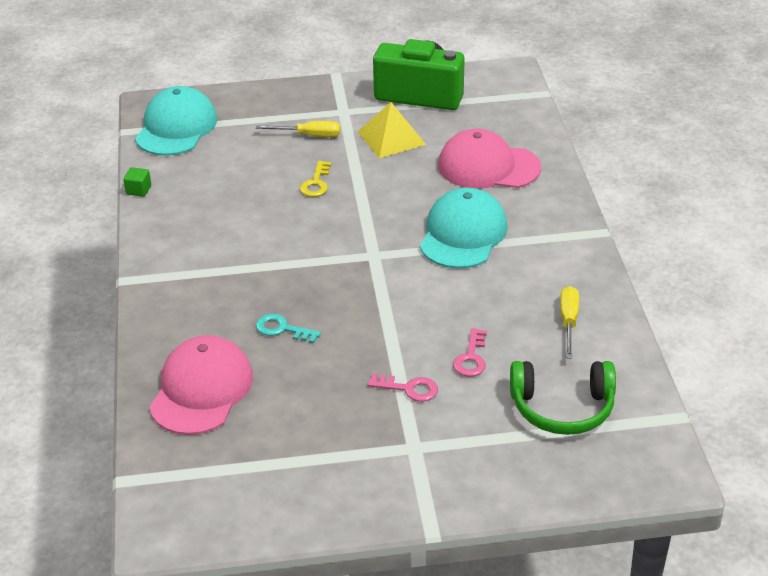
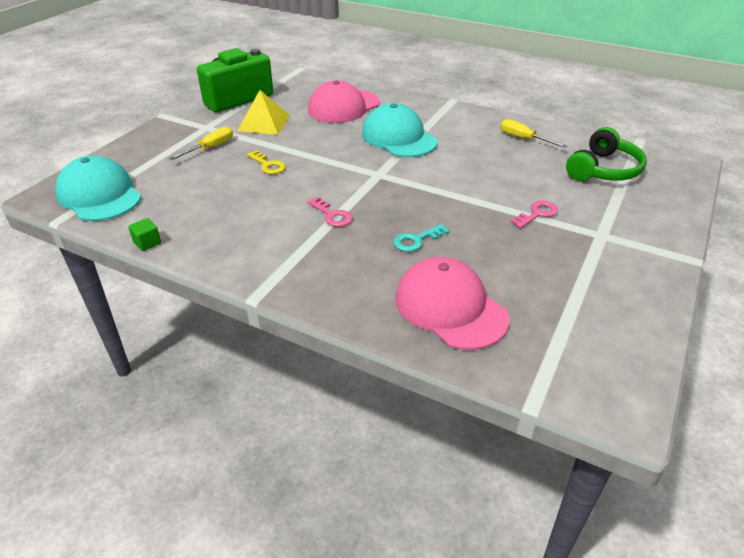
camera: 55 degrees left, 0 degrees up
(471, 358) = (526, 180): pink key -> pink key (332, 215)

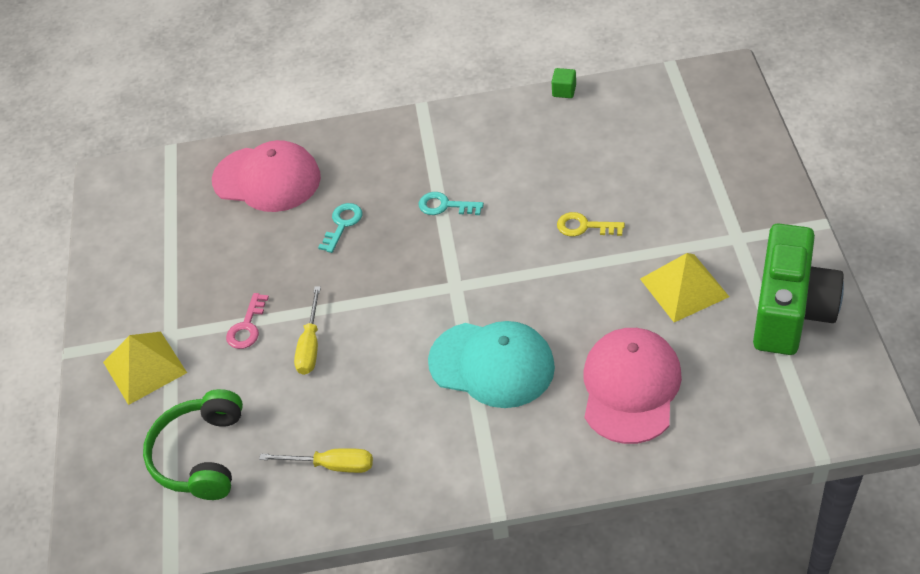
camera: 150 degrees right, 10 degrees up
(99, 195) = (682, 100): turquoise cap -> none
(210, 148) = (680, 211): yellow screwdriver -> yellow screwdriver (310, 345)
(332, 215) = (445, 206): pink key -> turquoise key
(630, 224) = (144, 367): none -> yellow pyramid

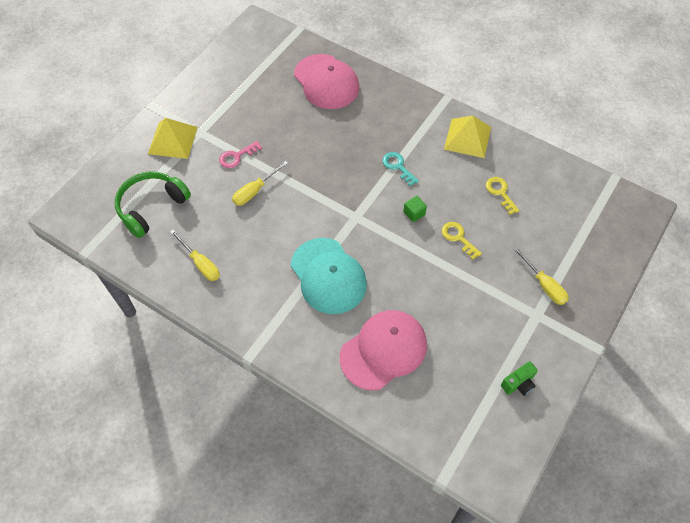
camera: 35 degrees right, 10 degrees up
(342, 224) = (336, 136): turquoise key -> none
(564, 91) = (533, 148): green cube -> green cube (414, 213)
(578, 155) = (500, 193): none -> yellow key
(684, 287) = (474, 319): yellow pyramid -> yellow pyramid (467, 138)
(713, 206) = (544, 285): none -> yellow screwdriver
(790, 311) = (518, 384): green camera -> green camera, size x0.40

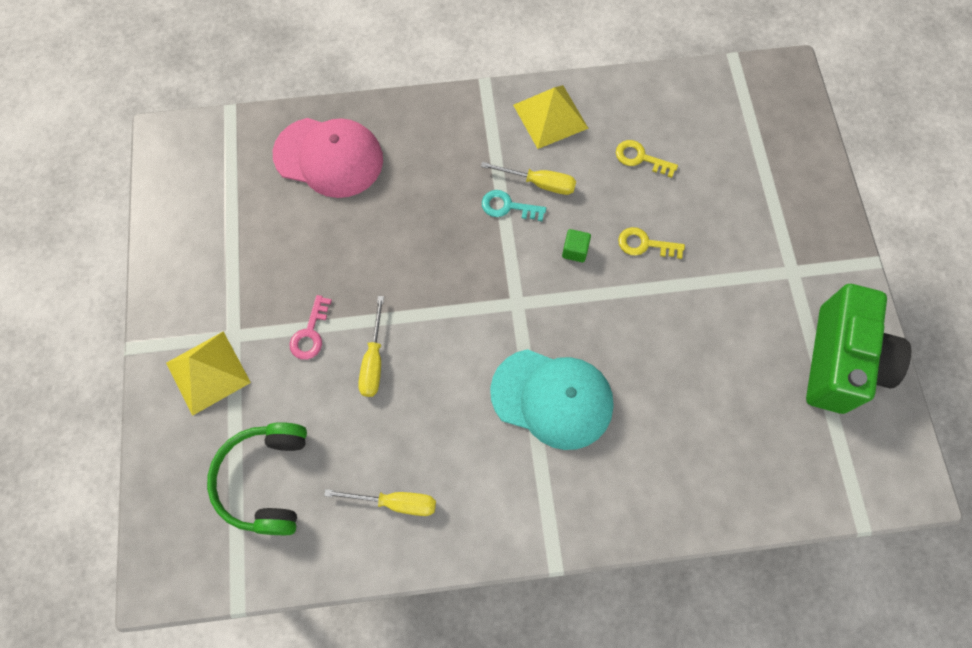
camera: 40 degrees left, 10 degrees up
(384, 350) = (686, 436): pink cap -> none
(518, 384) = (840, 361): green camera -> green camera, size x2.49
(544, 285) = (771, 232): yellow screwdriver -> yellow screwdriver (539, 183)

